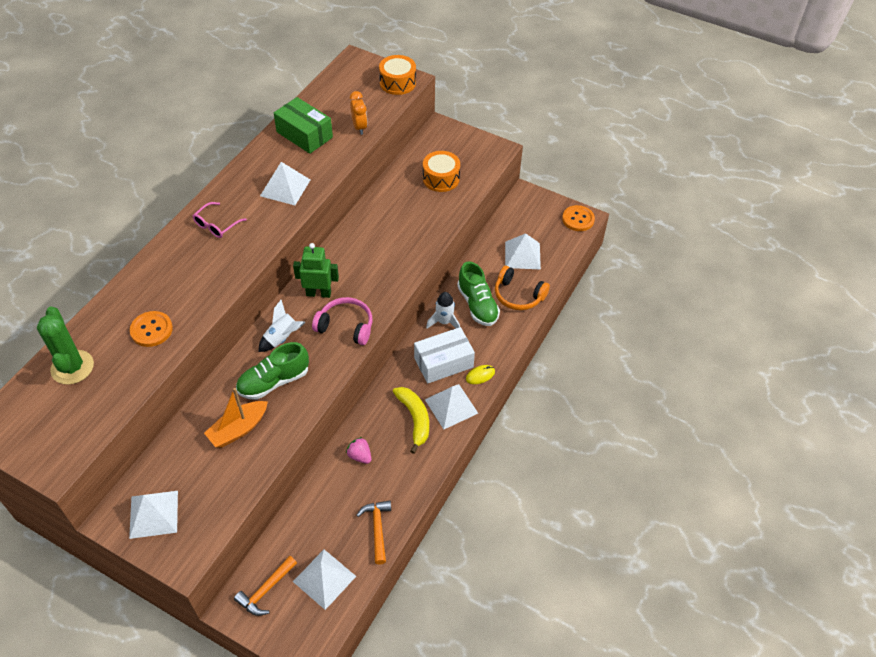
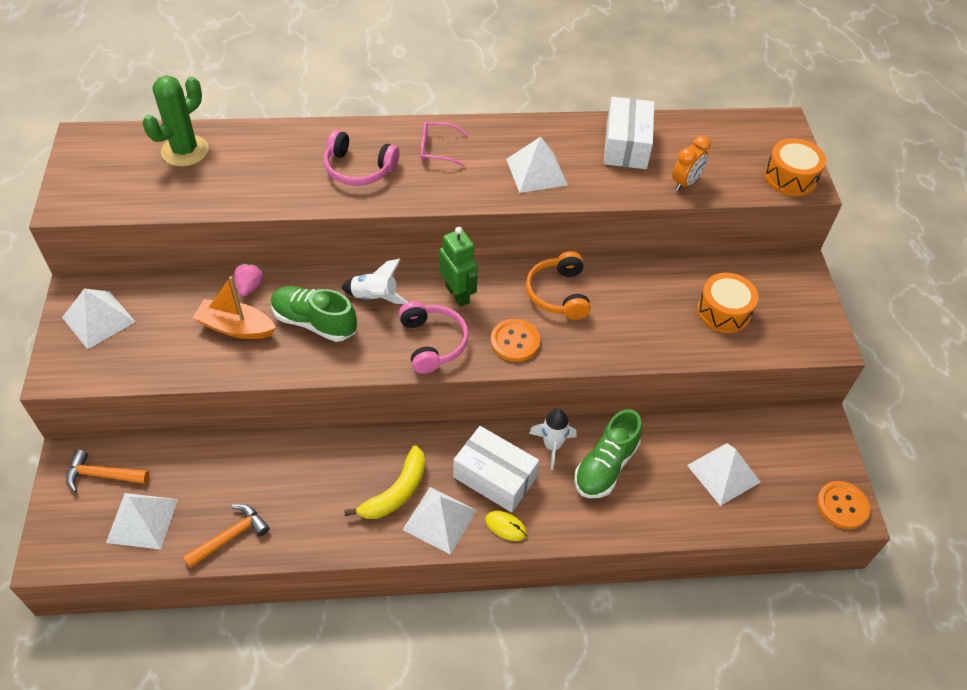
camera: 55 degrees right, 0 degrees up
(151, 330) = (267, 178): orange button -> orange button (515, 341)
(193, 275) = (358, 169): none -> pink headphones
(304, 134) = (626, 145): green box -> white box
(360, 456) = (312, 466): pink strawberry -> pink strawberry (250, 287)
(518, 295) = (657, 503): orange headphones -> orange headphones (558, 294)

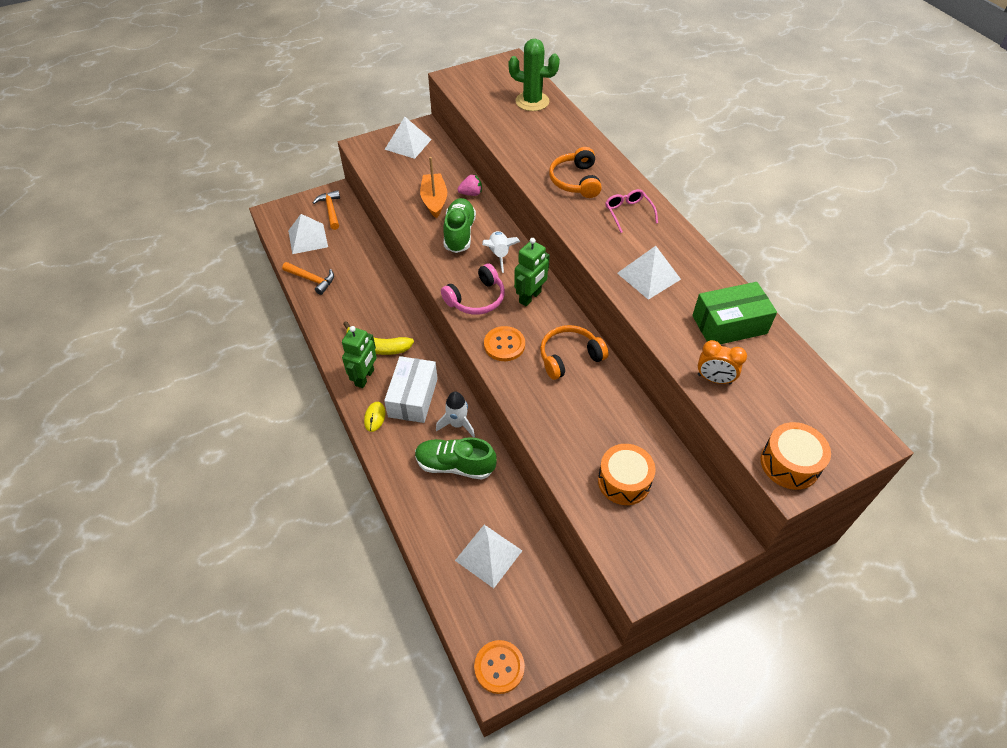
camera: 70 degrees right, 0 degrees up
(358, 169) = (575, 181): pink headphones -> orange headphones
(439, 520) = (365, 377): white pyramid -> green robot
(626, 145) = (729, 324): white box -> green box

